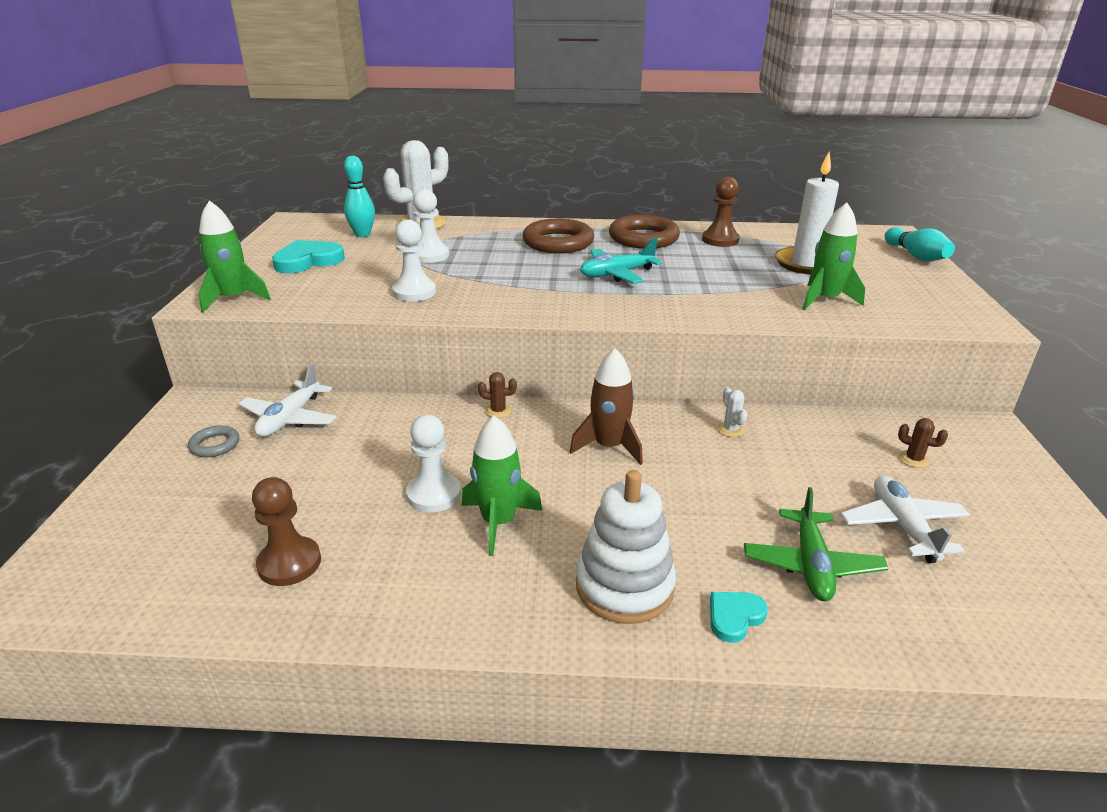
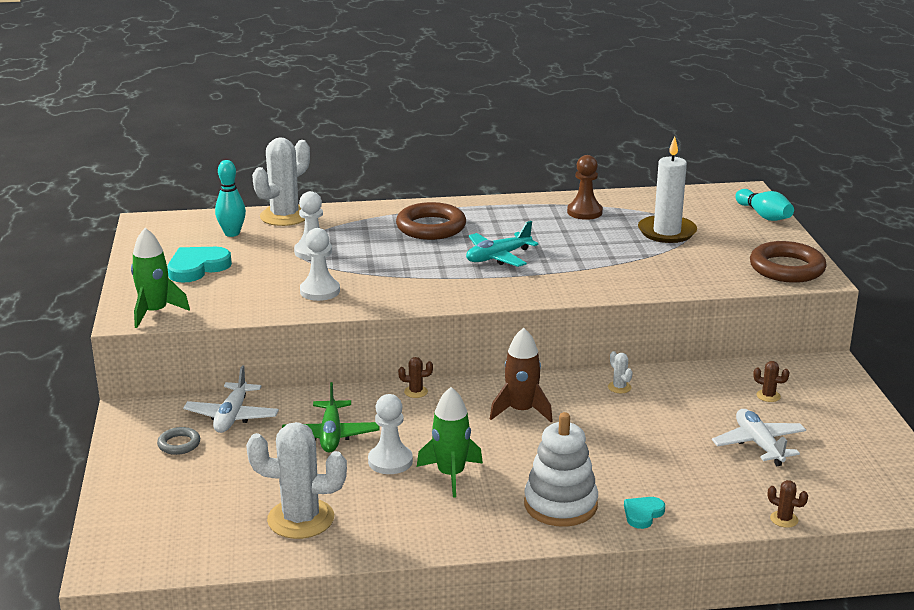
camera: 10 degrees left, 5 degrees down
(289, 563) = (301, 519): brown pawn -> white cactus
(643, 238) = (511, 216): brown ring -> brown ring (787, 268)
(811, 565) = (693, 477): green plane -> green plane (331, 435)
(824, 300) = (685, 267): green rocket -> none
(942, 656) = (784, 519): none -> brown cactus

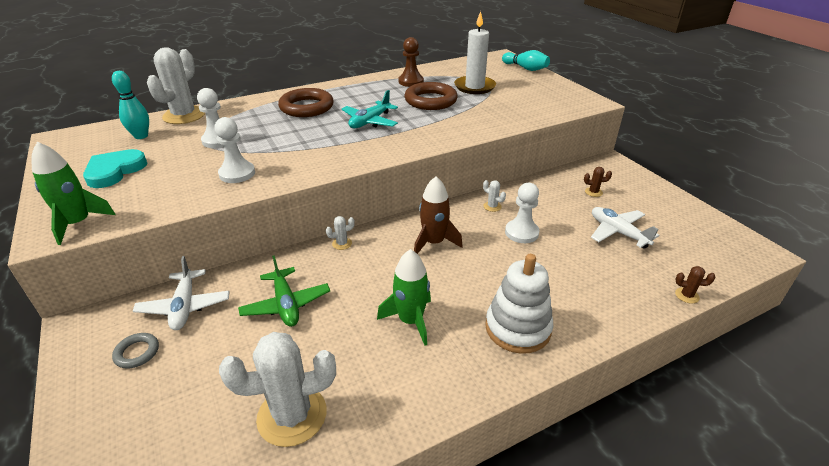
camera: 20 degrees left, 10 degrees up
(390, 461) = (351, 320): white pawn -> white pawn (521, 232)
(416, 392) = (342, 243): brown cactus -> white cactus
(643, 514) = (586, 319): turquoise heart -> none
(787, 268) = (569, 99): brown ring -> brown ring (430, 101)

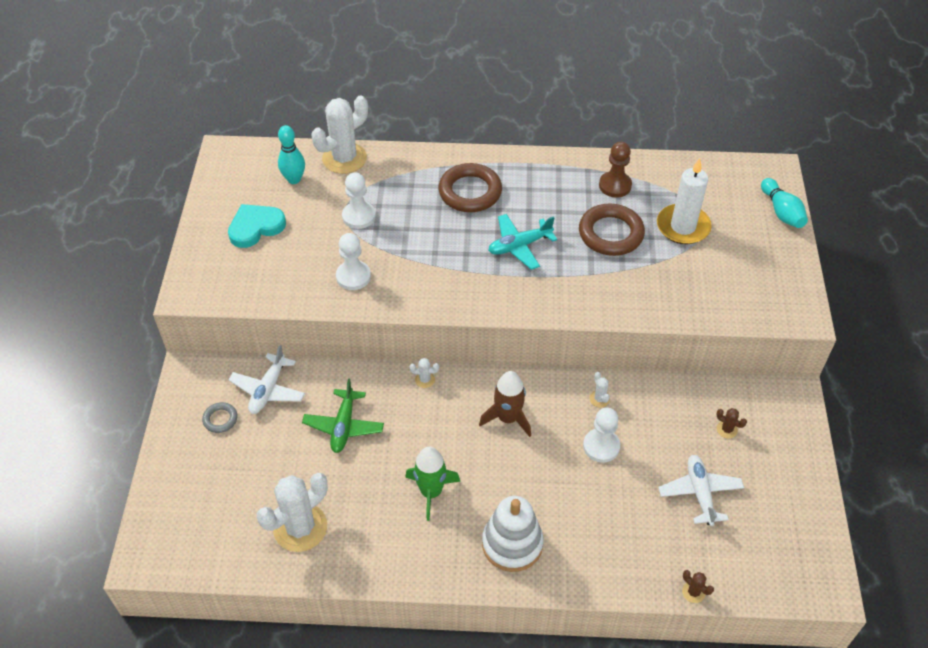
camera: 30 degrees right, 15 degrees up
(78, 223) = (210, 288): green rocket -> none
(292, 415) = (300, 527): white cactus -> white cactus turned 60 degrees counterclockwise

